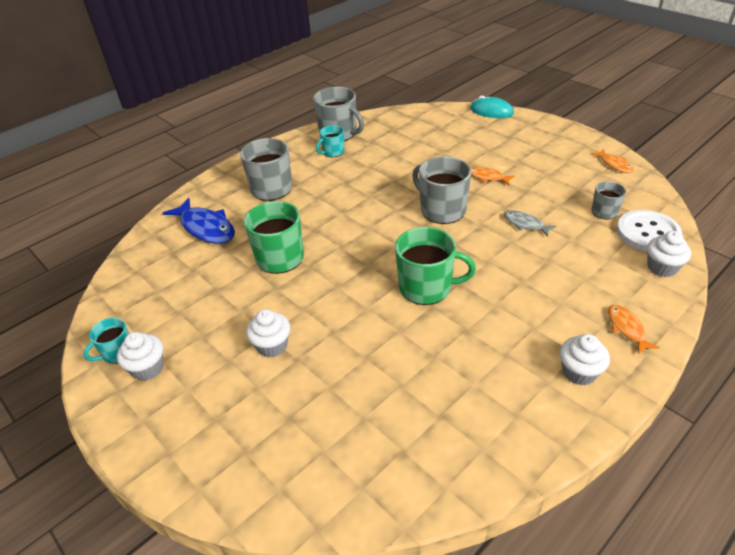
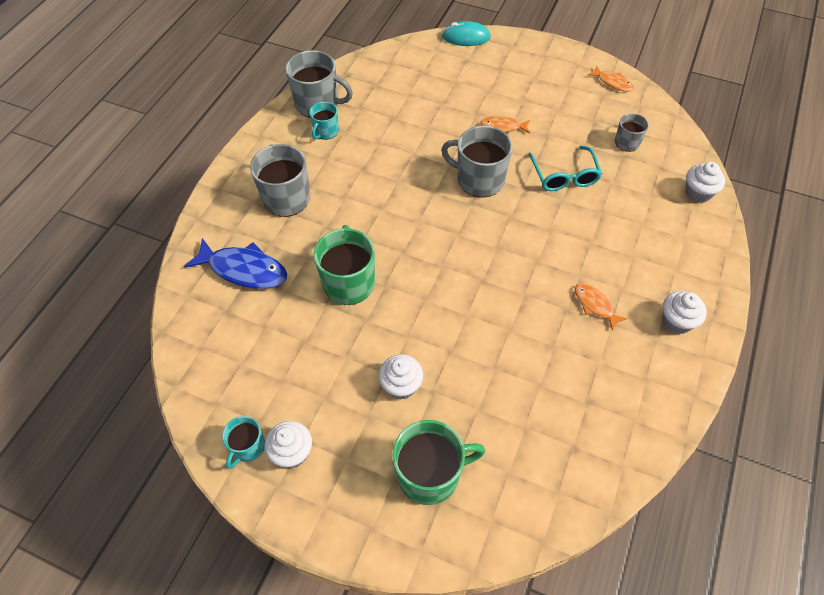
camera: 25 degrees left, 15 degrees up
(426, 287) = (510, 275): green mug -> green mug (430, 474)
(525, 224) = (564, 176): grey fish -> turquoise glasses
(627, 328) = (695, 265): orange fish -> orange fish (595, 305)
(647, 233) = (672, 157): white button -> none

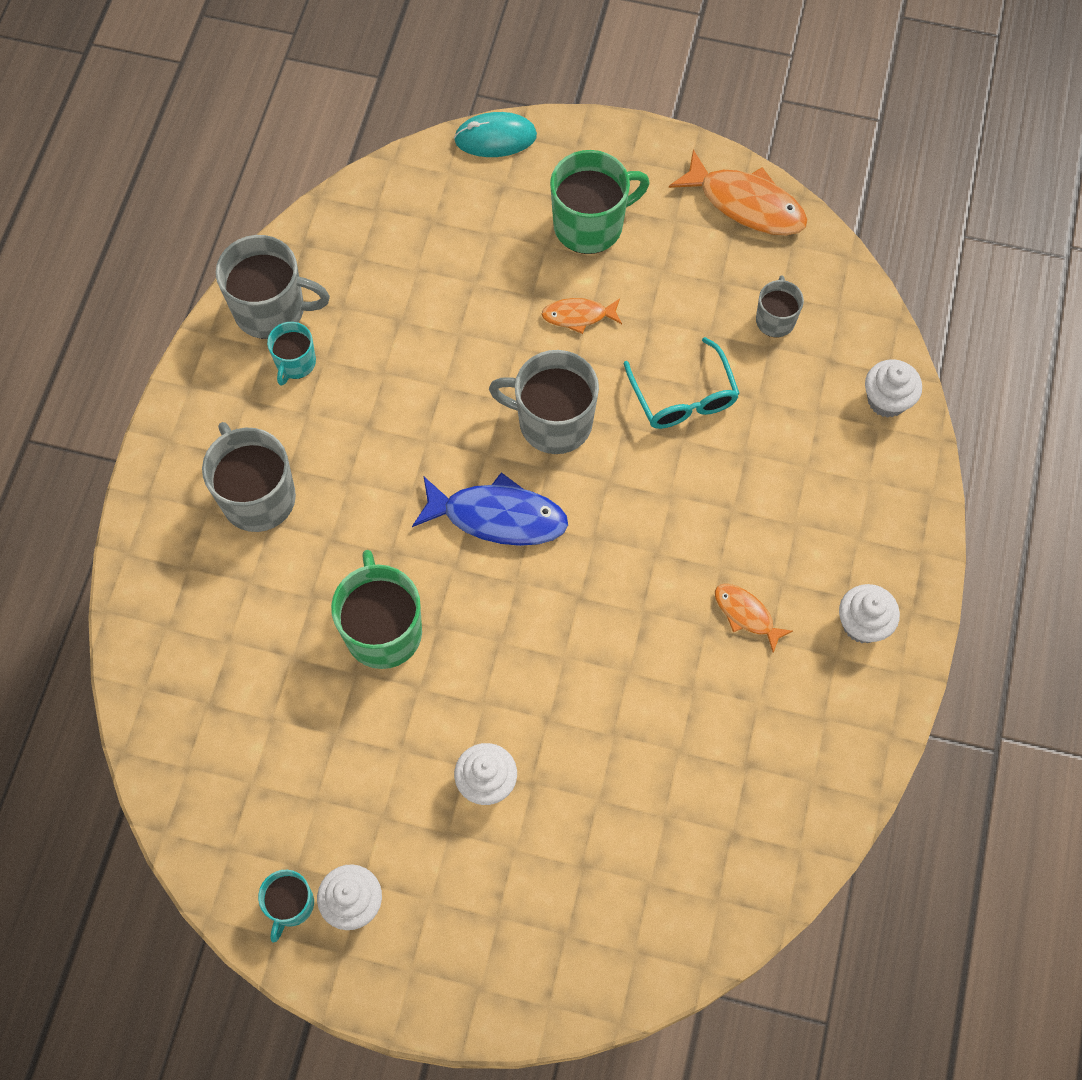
camera: 10 degrees left, 10 degrees up
(244, 269) = (220, 632): blue fish -> blue fish (497, 517)
(430, 474) = (546, 903): green mug -> green mug (590, 224)
(612, 83) = (746, 204): orange fish -> orange fish, size x1.82

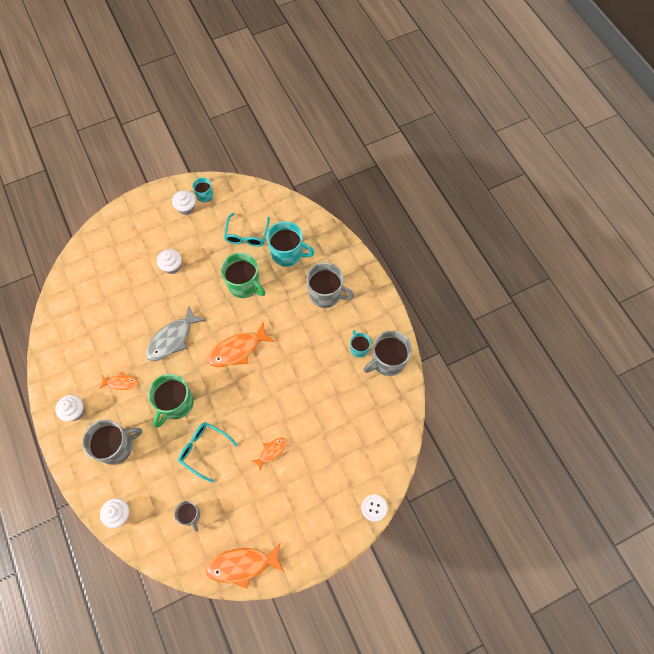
camera: 140 degrees right, 0 degrees up
(249, 630) = (287, 253): none -> turquoise mug
(288, 733) = (247, 235): none -> turquoise glasses
(495, 138) = (374, 508): turquoise mouse -> white button
(497, 517) = (237, 350): blue fish -> orange fish
(553, 422) = (246, 400): grey mug -> grey mug (116, 446)
(590, 224) = (300, 498): green mug -> green mug (176, 404)
(596, 627) = (172, 339): none -> grey fish

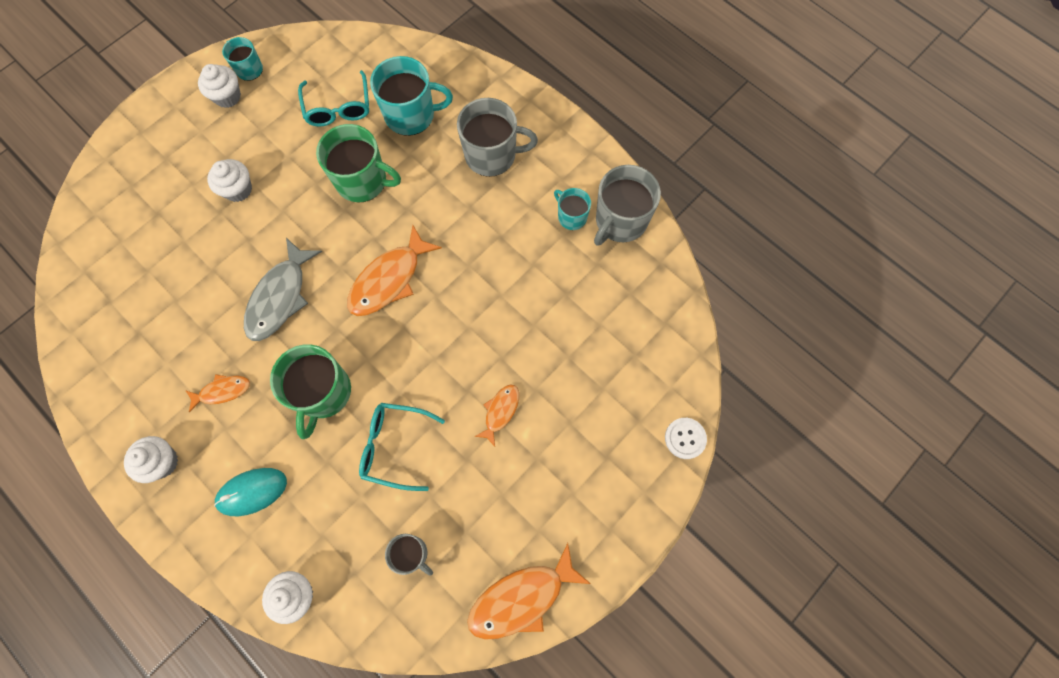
camera: 20 degrees left, 5 degrees up
(116, 446) = (252, 492): grey mug -> turquoise mouse

